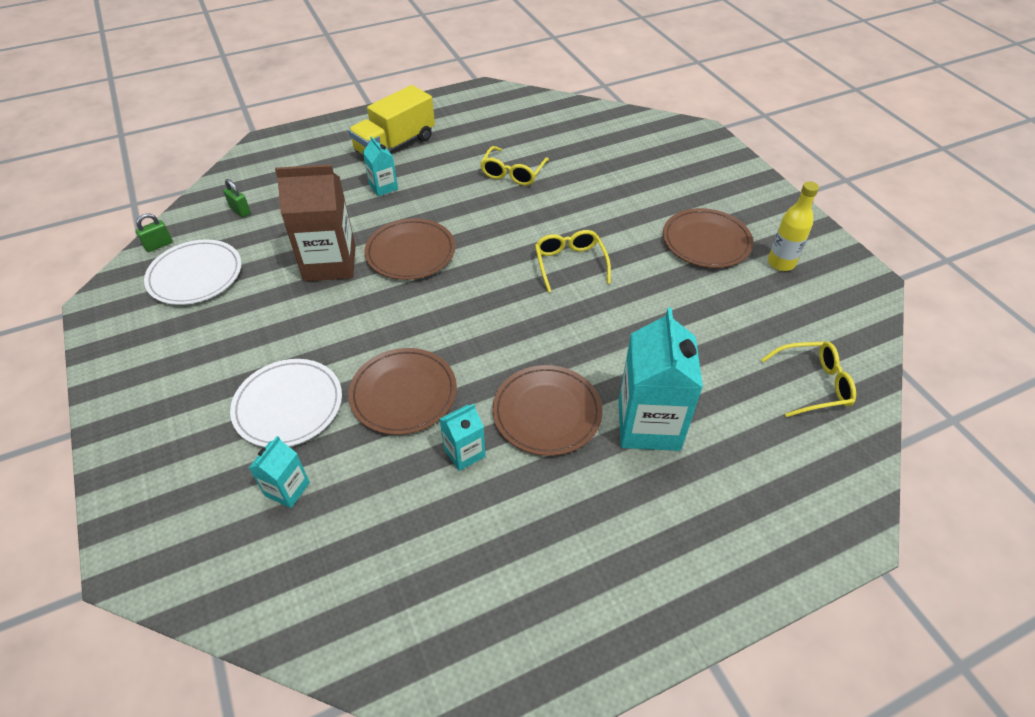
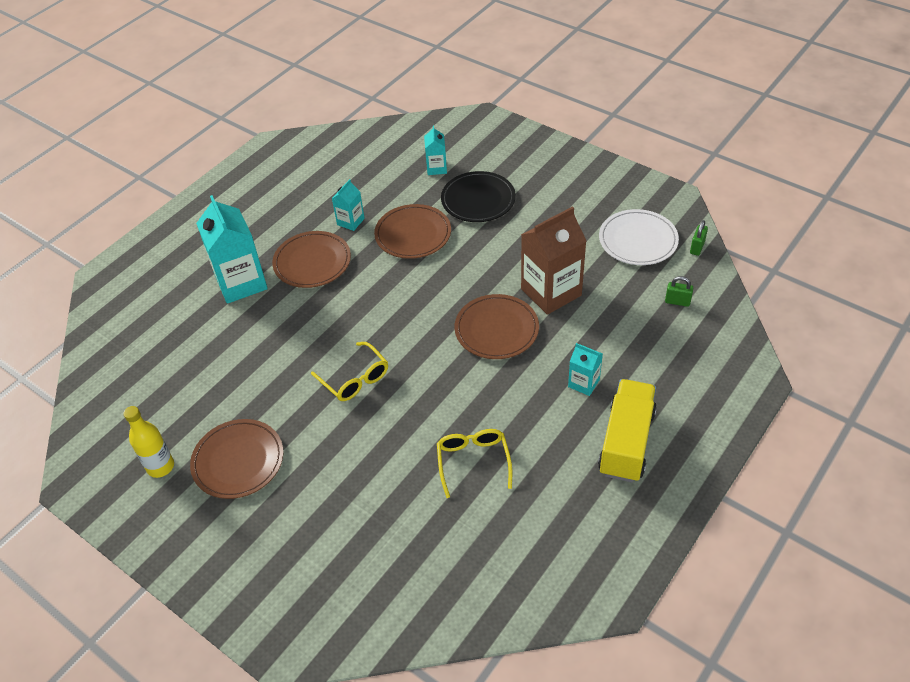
camera: 155 degrees right, 0 degrees up
(288, 405) = (478, 200): white plate -> black plate
(812, 384) = (127, 358): yellow glasses -> none

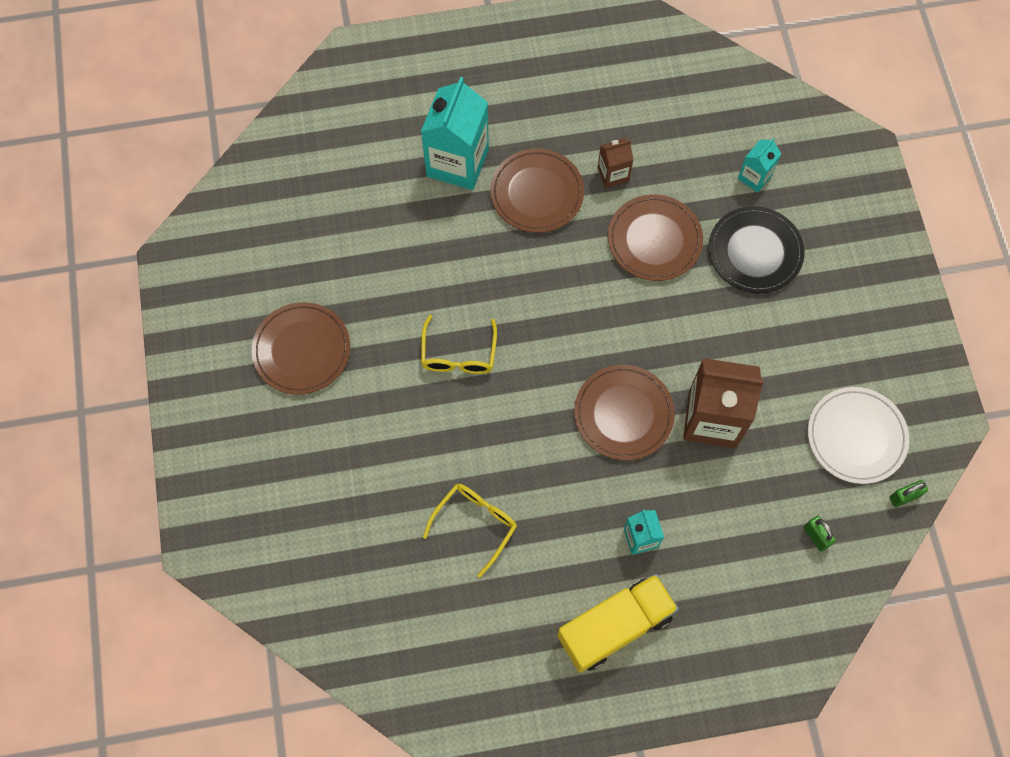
camera: 40 degrees right, 20 degrees up
(160, 466) = (242, 301): yellow bottle -> none
(350, 221) = (613, 174): turquoise carton -> brown carton

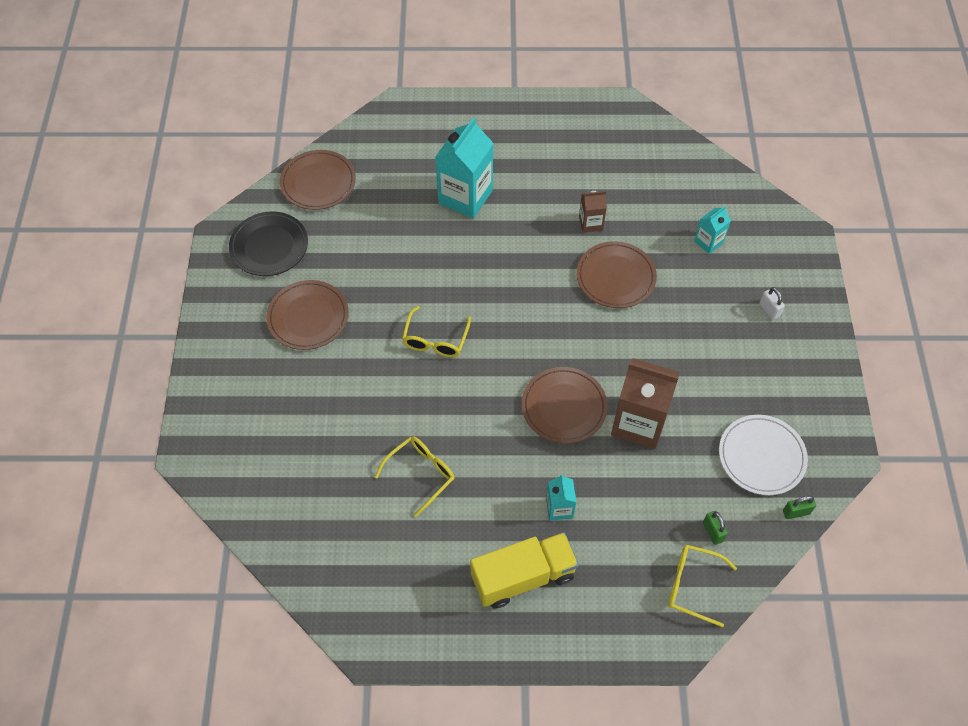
camera: 10 degrees right, 10 degrees down
(537, 193) = (525, 228): brown plate -> brown plate (318, 182)
(755, 252) = (698, 298): black plate -> black plate (269, 246)
(804, 603) = (693, 586): none -> yellow glasses
(837, 253) = (769, 310): none -> white padlock

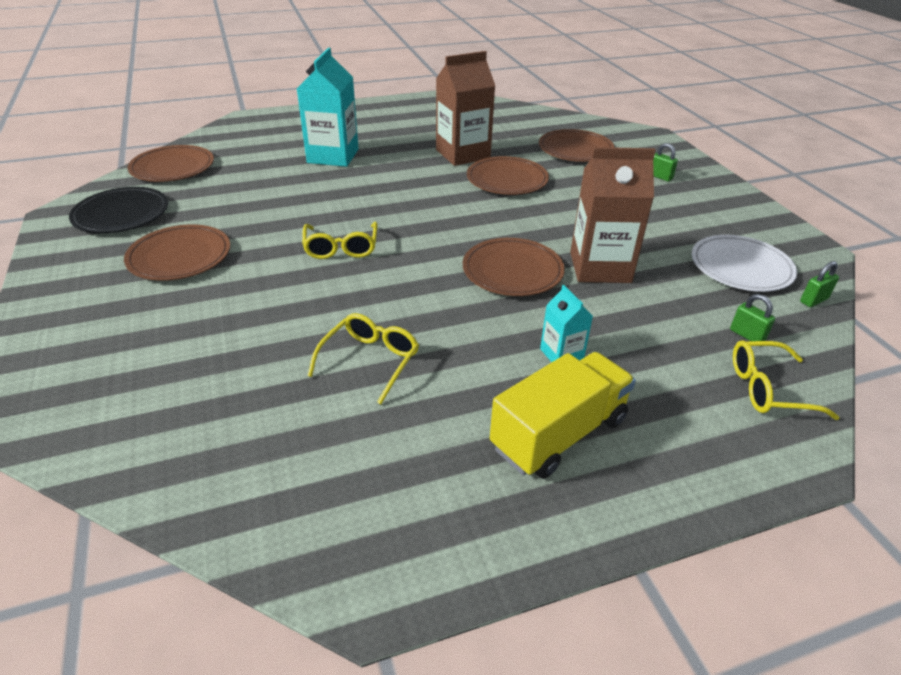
camera: 20 degrees left, 20 degrees down
(590, 223) = (463, 154): brown carton -> brown carton, size x1.98
(708, 242) = (575, 149): turquoise carton -> brown plate
(769, 310) = (660, 177): white padlock -> green padlock

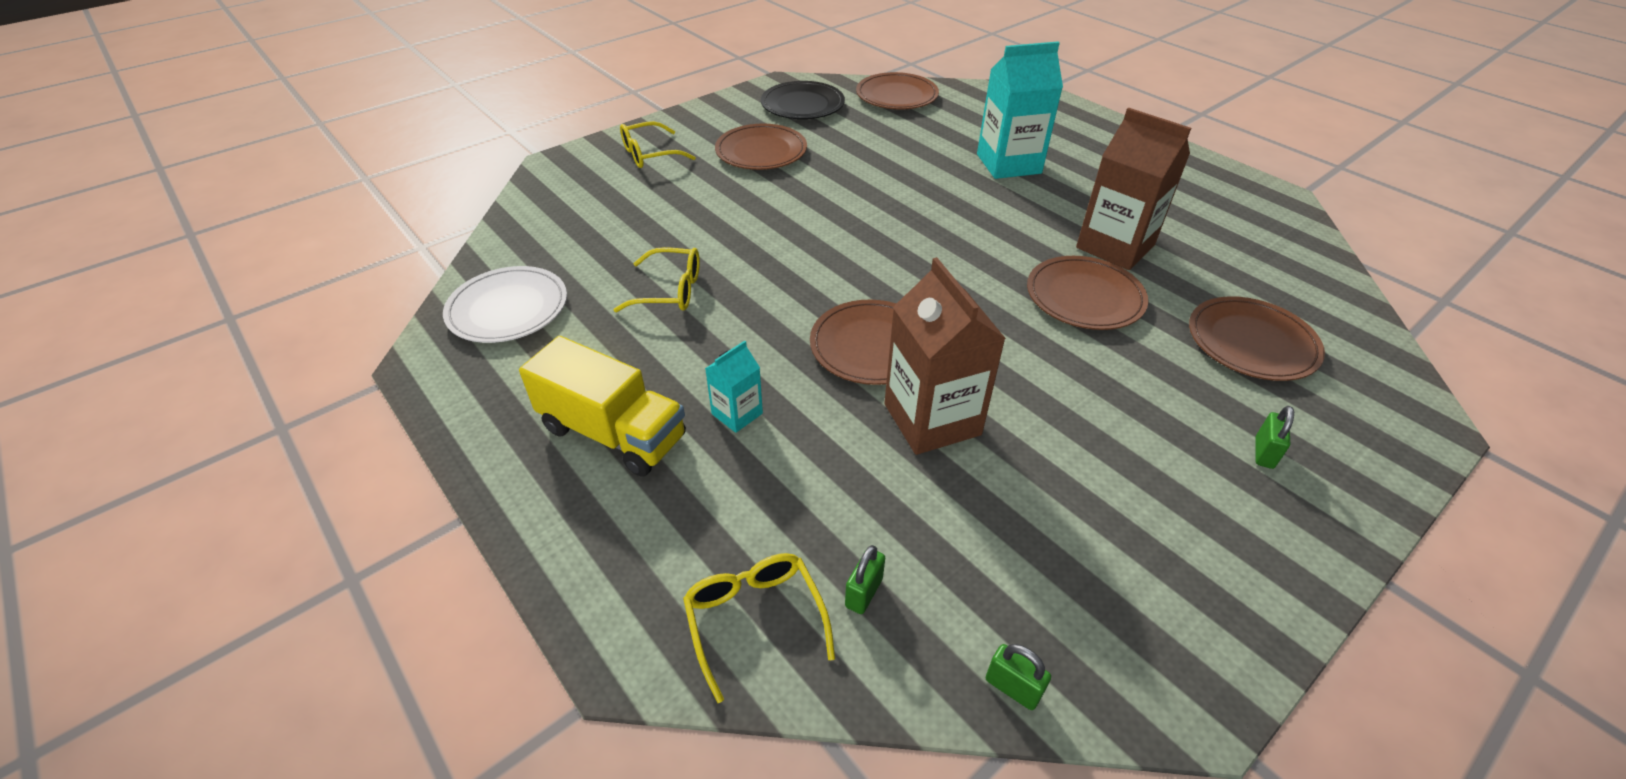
camera: 70 degrees right, 5 degrees up
(341, 247) = (834, 223): yellow glasses -> yellow glasses (650, 154)
(741, 267) = (1046, 580): white plate -> white plate (508, 308)

